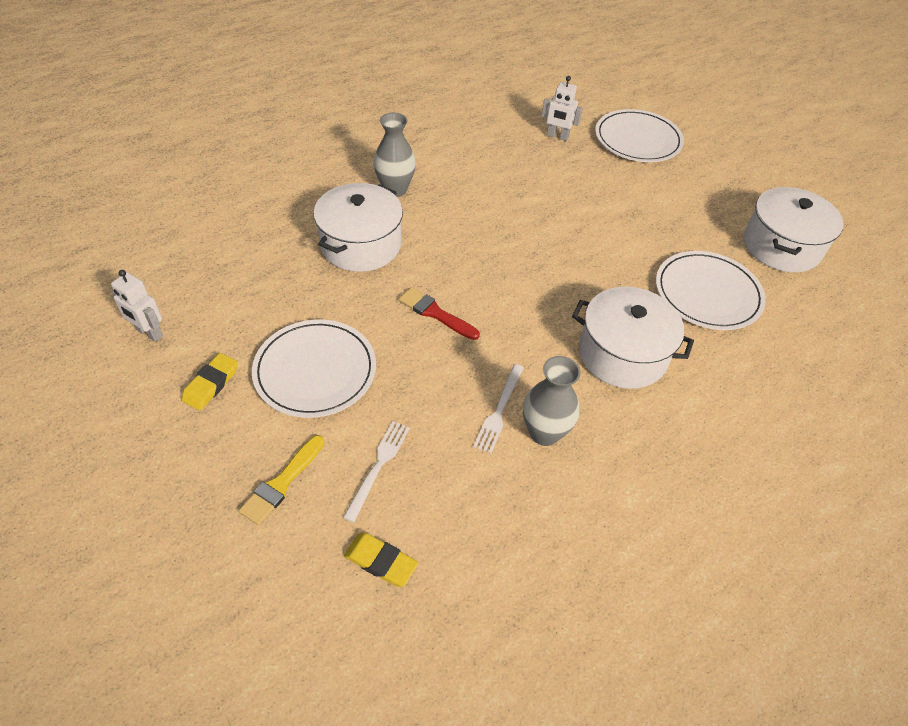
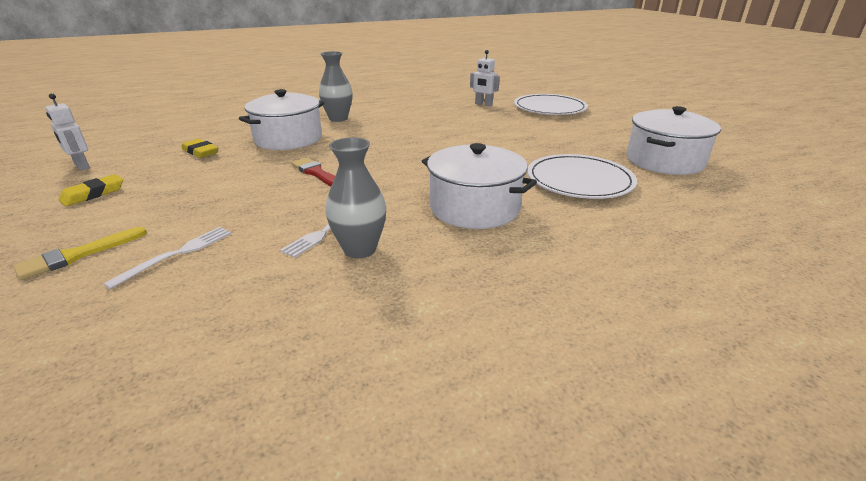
camera: 15 degrees right, 20 degrees down
(315, 371) = (185, 194): white plate -> none
(381, 561) = (104, 323): yellow eraser -> yellow eraser (200, 152)

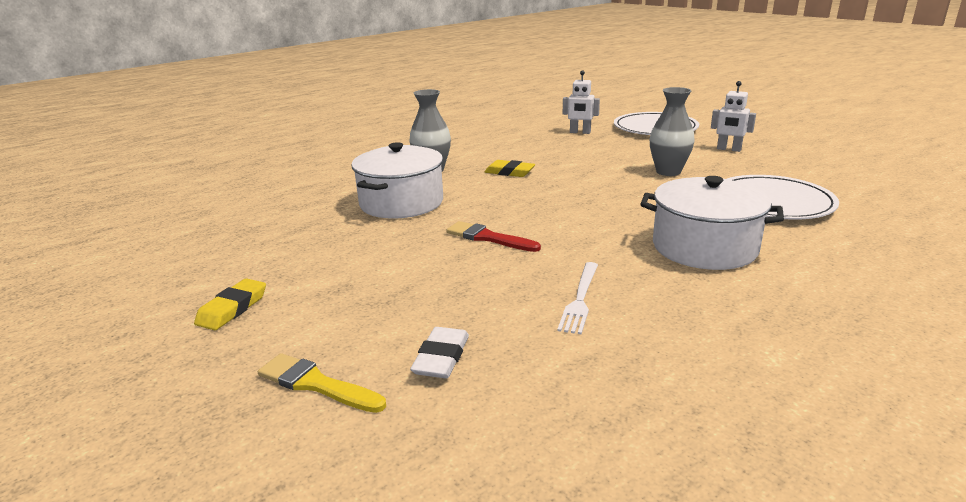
camera: 15 degrees left, 5 degrees down
(77, 255) = (316, 384): yellow brush -> yellow brush turned 90 degrees clockwise
(81, 166) = (165, 277): white robot -> white robot (728, 149)
(177, 254) = (441, 358): white fork -> white eraser
(200, 152) = (308, 234): yellow eraser -> yellow eraser (509, 172)
(360, 249) = (640, 312): grey vase -> grey vase (668, 172)
(664, 161) = (828, 170): white pot -> none

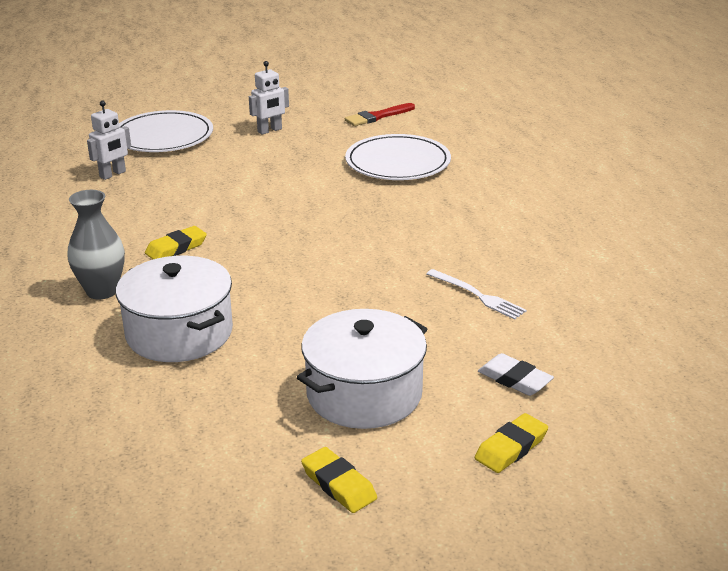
camera: 65 degrees left, 5 degrees up
(316, 384) = (511, 448): yellow brush -> yellow eraser
(488, 238) = (327, 305): red brush -> red brush (377, 116)
(668, 172) = (284, 174): grey vase -> none
(704, 247) = (444, 218): white pot -> white pot (364, 394)

